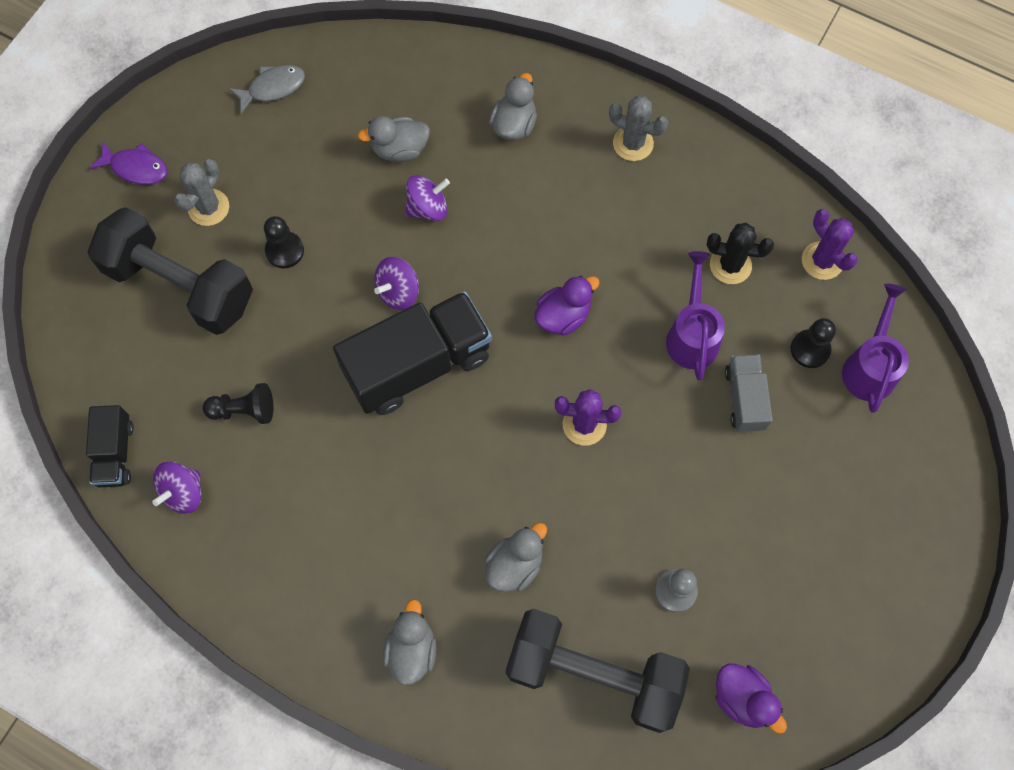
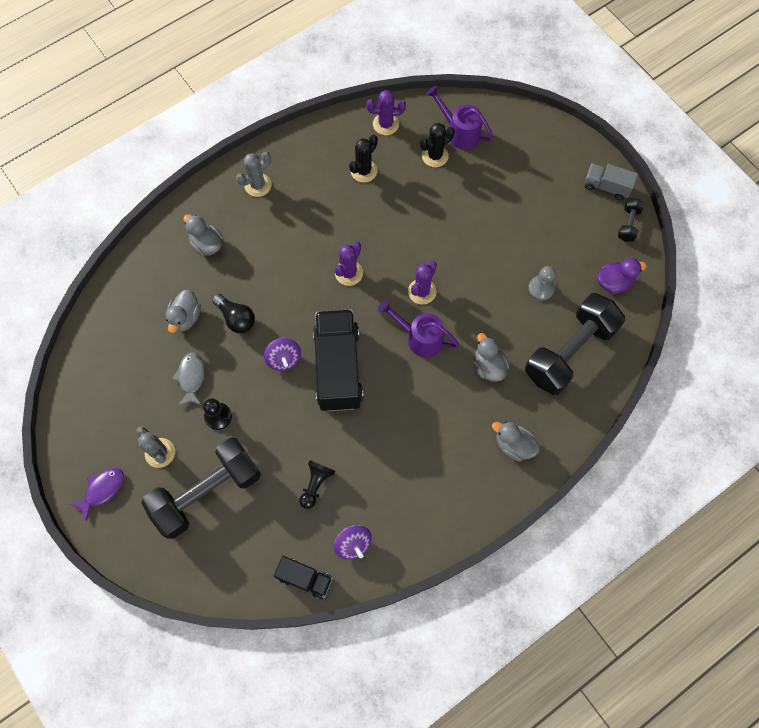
camera: 65 degrees left, 0 degrees up
(273, 88) = (94, 377): grey fish -> grey fish (191, 377)
(428, 208) = (236, 318): purple spinning top -> black light bulb
(563, 316) = (349, 273): purple duck -> purple cactus
(692, 334) = (395, 210): purple watering can -> purple watering can (419, 337)
(744, 399) = (447, 202): grey truck -> grey truck (606, 187)
(810, 349) = (435, 156): black pawn -> black cactus
(855, 683) = (628, 224): none -> black dumbbell

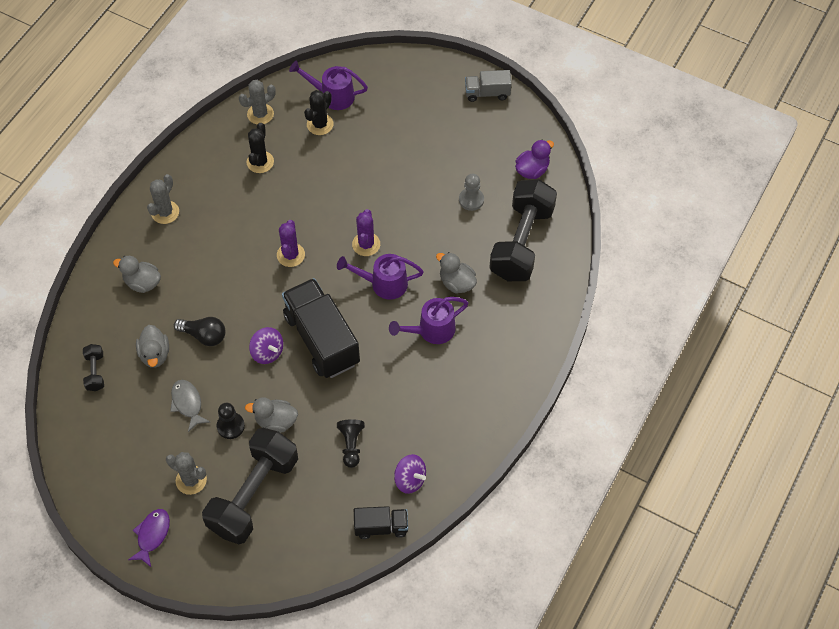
camera: 25 degrees left, 10 degrees down
(386, 124) = (260, 114): purple cactus -> grey cactus
(442, 403) = (431, 330): none -> purple watering can
(513, 445) = (511, 338): grey duck -> grey duck (276, 421)
(628, 224) = (521, 117): black dumbbell -> black dumbbell (95, 372)

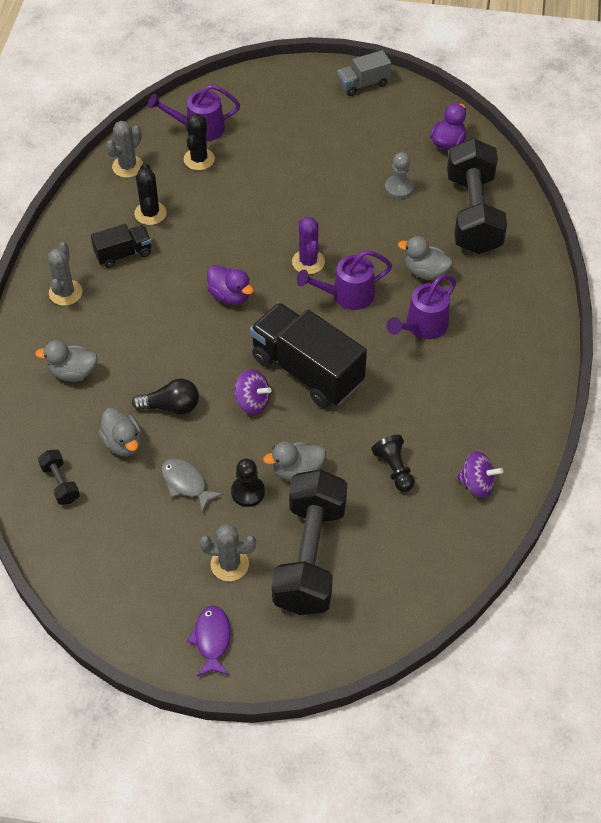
camera: 20 degrees left, 5 degrees down
(290, 255) = (230, 296): purple cactus -> purple duck
(381, 527) = (470, 543): black truck -> black truck (123, 254)

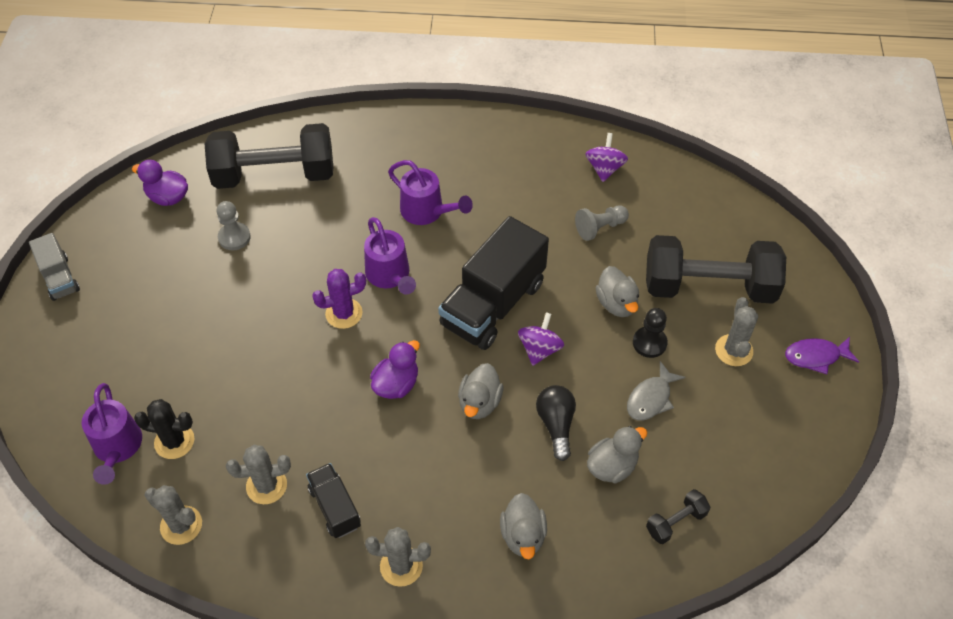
camera: 95 degrees left, 0 degrees up
(150, 213) = (266, 486): black cactus -> grey cactus
(394, 469) = (600, 228): black pawn -> grey pawn
(425, 272) = (355, 211): grey duck -> grey duck (479, 402)

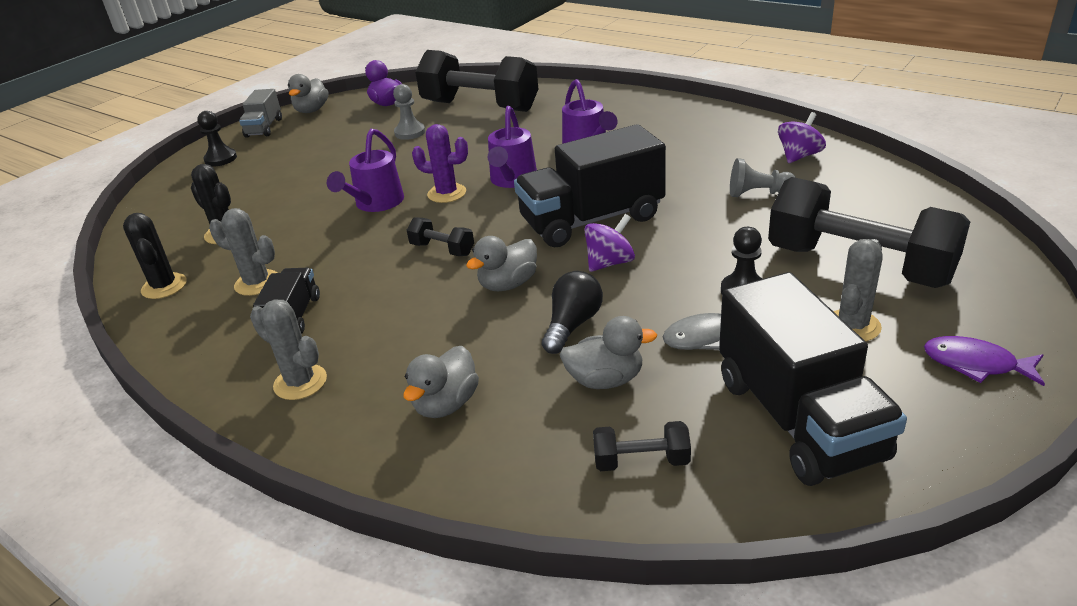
camera: 35 degrees right, 20 degrees down
(58, 342) = (220, 159): none -> black pawn
(117, 448) = (182, 226): purple watering can -> purple watering can (375, 204)
(181, 525) = (164, 286): grey cactus -> black cactus
(396, 384) = (442, 249): purple duck -> black dumbbell
(616, 303) = (729, 251): grey duck -> grey duck (312, 110)
(743, 446) = (798, 418): none -> black truck

